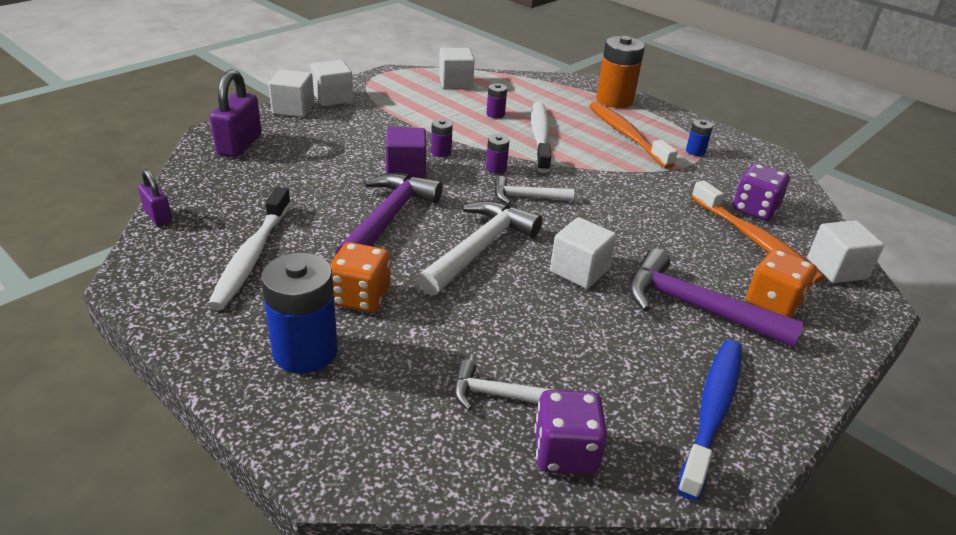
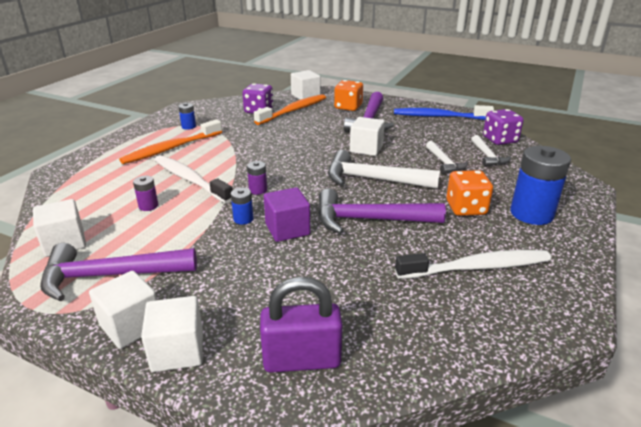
camera: 105 degrees left, 5 degrees down
(158, 216) = (485, 353): purple padlock -> none
(396, 95) = (111, 276): none -> purple hammer
(441, 152) = (243, 219): purple battery -> blue battery
(526, 197) = (294, 173): white hammer -> white hammer (444, 163)
(540, 137) = (190, 180): white toothbrush -> white toothbrush turned 60 degrees clockwise
(614, 100) = (100, 157): orange battery -> none

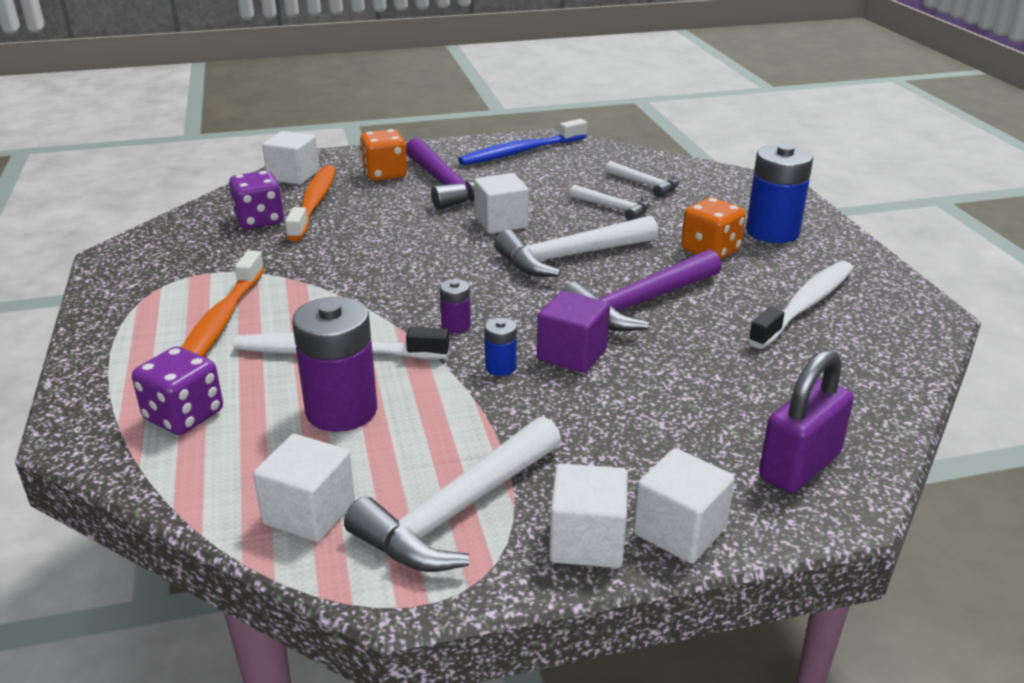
camera: 40 degrees left, 0 degrees up
(111, 276) = (458, 511): purple hammer -> white hammer
(148, 206) = (341, 411): purple battery -> purple battery, size x2.13
(188, 126) = (185, 281): blue battery -> none
(500, 140) = (629, 160): purple dice -> purple dice (184, 416)

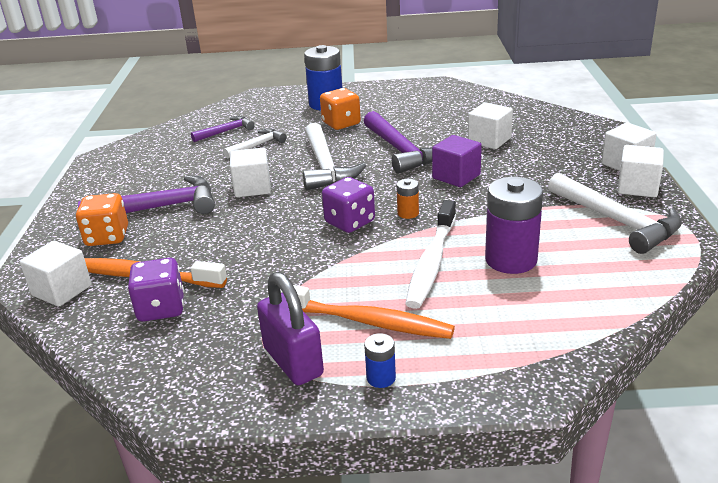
camera: 75 degrees left, 0 degrees up
(184, 416) = (510, 331): purple dice -> purple dice (350, 222)
(309, 513) = (624, 271): white cube -> white cube (489, 140)
(456, 326) = (408, 213): purple battery -> orange battery
(500, 367) = (466, 200): blue battery -> blue battery (381, 378)
(521, 152) = (119, 171): blue toothbrush -> none
(645, 184) = (226, 131): white hammer -> purple hammer
(799, 466) = (572, 131): purple padlock -> purple padlock (293, 361)
(805, 305) = (420, 108): white toothbrush -> none

